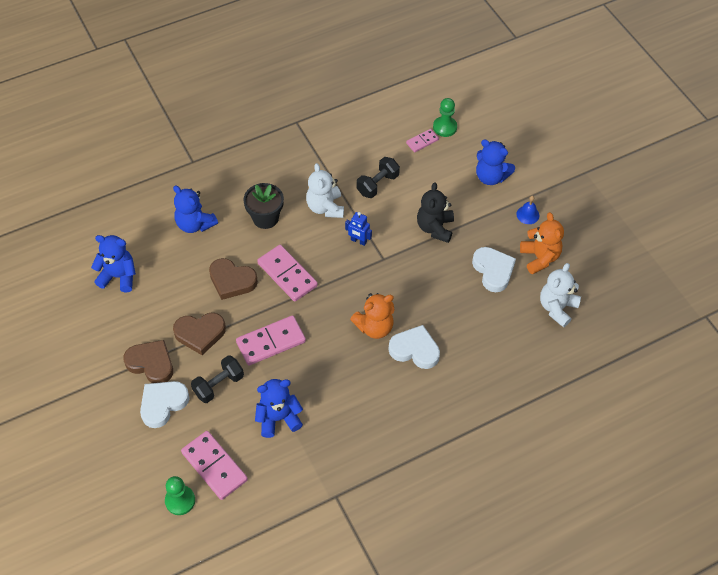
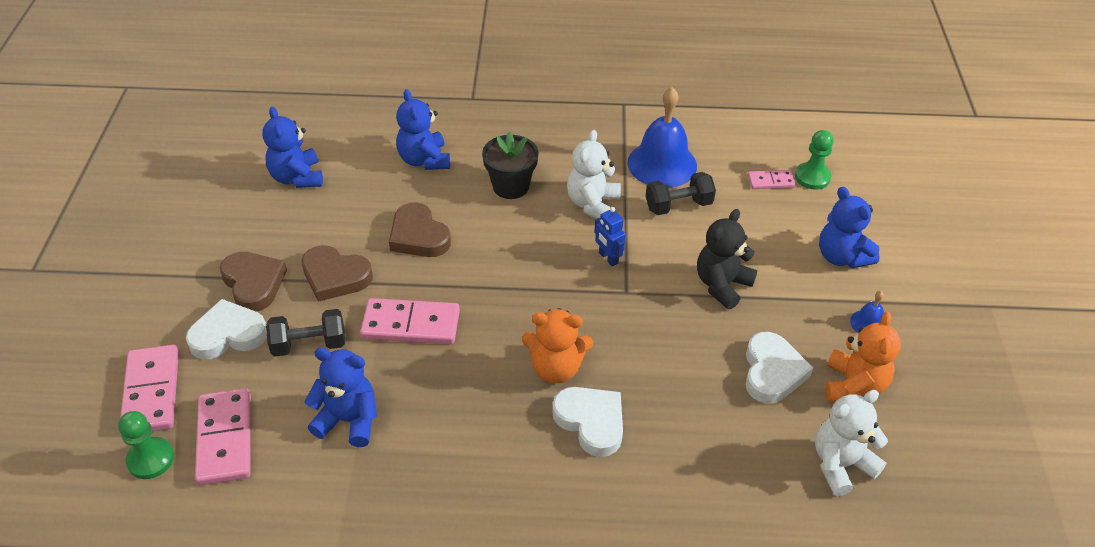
camera: 30 degrees right, 10 degrees down
(118, 276) = (297, 177): blue teddy bear -> blue teddy bear turned 150 degrees counterclockwise
(287, 275) = (490, 258): pink domino -> pink domino (151, 392)
(349, 158) = (662, 164): none -> blue bell

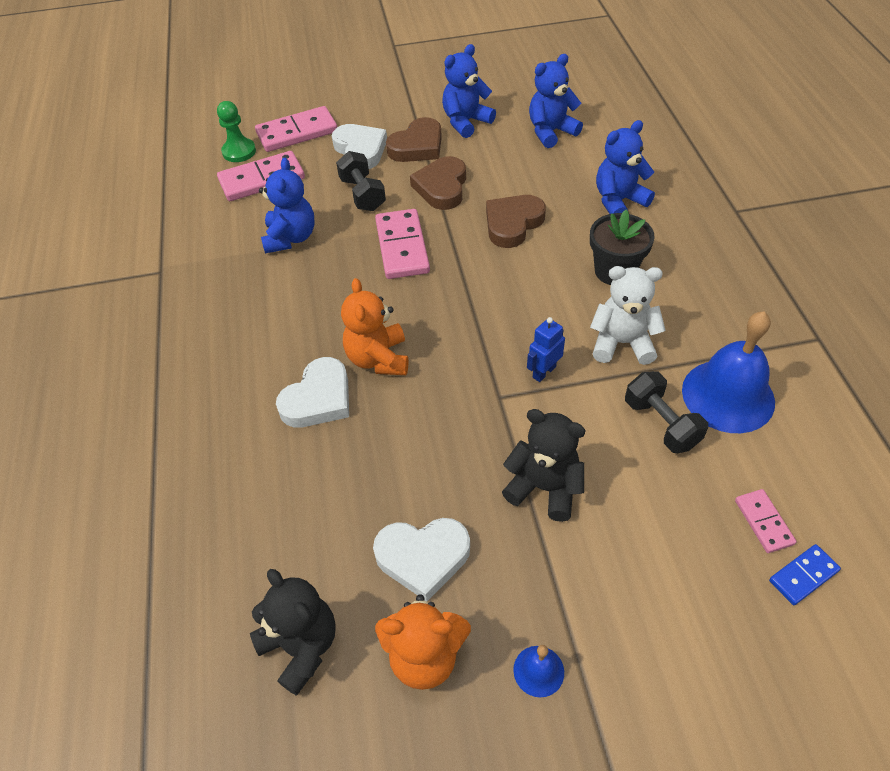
camera: 80 degrees right, 5 degrees up
(812, 177) = (803, 576): green pawn -> blue domino
(841, 256) = (654, 627): blue teddy bear -> blue teddy bear (466, 122)
(841, 464) = (301, 646): white teddy bear -> black teddy bear

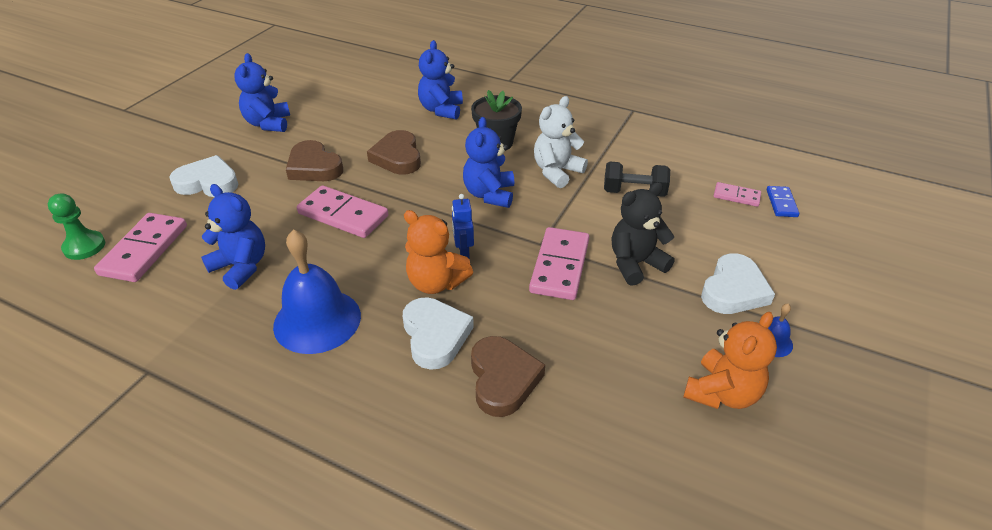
camera: 55 degrees left, 10 degrees down
(297, 132) = (125, 203): pink domino -> pink domino (559, 266)
(301, 646) = (663, 464): black teddy bear -> none
(362, 194) = (257, 206): black dumbbell -> none
(417, 146) = (253, 155): brown heart -> brown heart (503, 379)
(423, 557) = (640, 352): white heart -> white heart (733, 290)
(544, 372) = (542, 214): blue robot -> blue robot (463, 252)
(551, 132) = (340, 99): blue teddy bear -> blue teddy bear (489, 194)
(728, 395) = (639, 158): blue bell -> blue bell (317, 320)

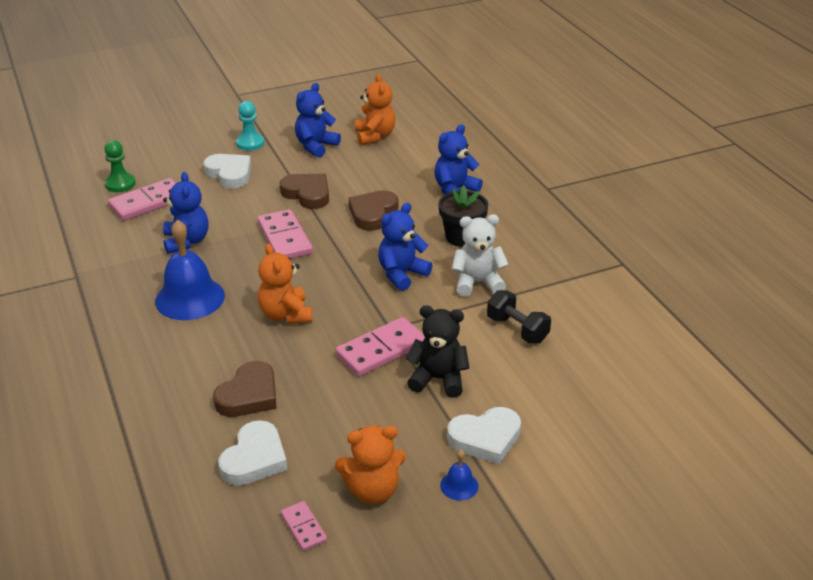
camera: 40 degrees right, 5 degrees down
(195, 147) = (250, 143): none -> turquoise pawn
(314, 95) = (375, 136): none -> orange teddy bear
(314, 167) = (307, 194): brown heart -> brown heart turned 135 degrees clockwise
(435, 336) = (243, 346): white heart -> white heart (254, 459)
(463, 252) = (329, 304): blue robot -> none
(736, 196) = (602, 378): pink domino -> pink domino (303, 528)
(781, 203) = (635, 404): blue domino -> none

